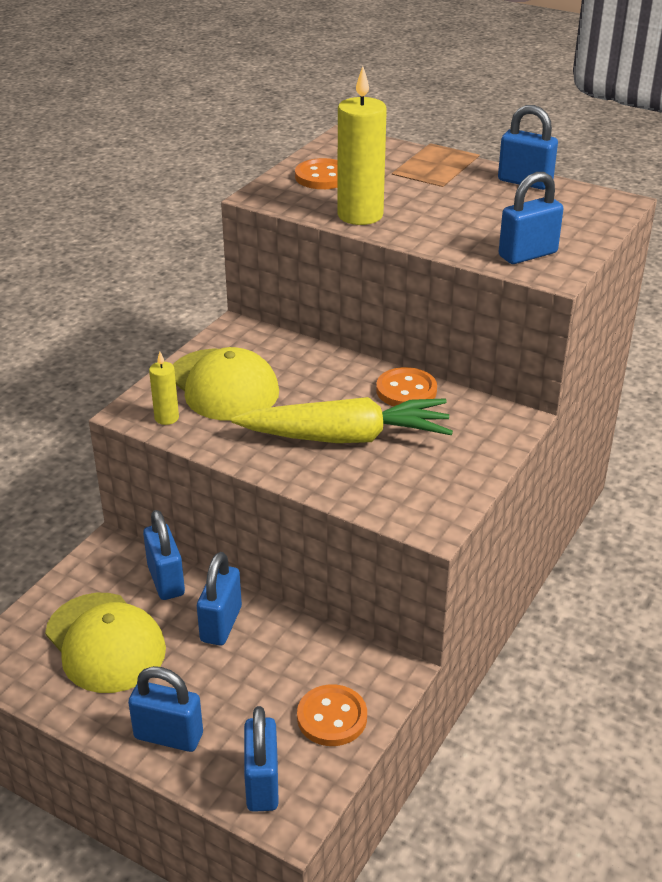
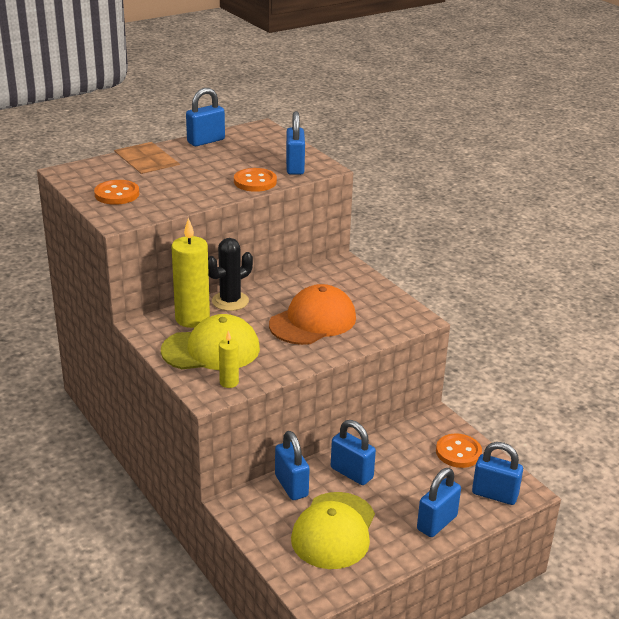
camera: 65 degrees left, 5 degrees down
(105, 642) = (334, 530): yellow cap -> yellow cap turned 120 degrees clockwise
(166, 580) = (291, 486): blue padlock -> blue padlock turned 60 degrees clockwise
(336, 365) = (230, 301): none -> black cactus
(346, 437) = (313, 321): yellow carrot -> orange cap
(360, 215) = (188, 198): yellow candle -> yellow candle (192, 319)
(406, 390) = (282, 286): orange button -> orange button (255, 182)

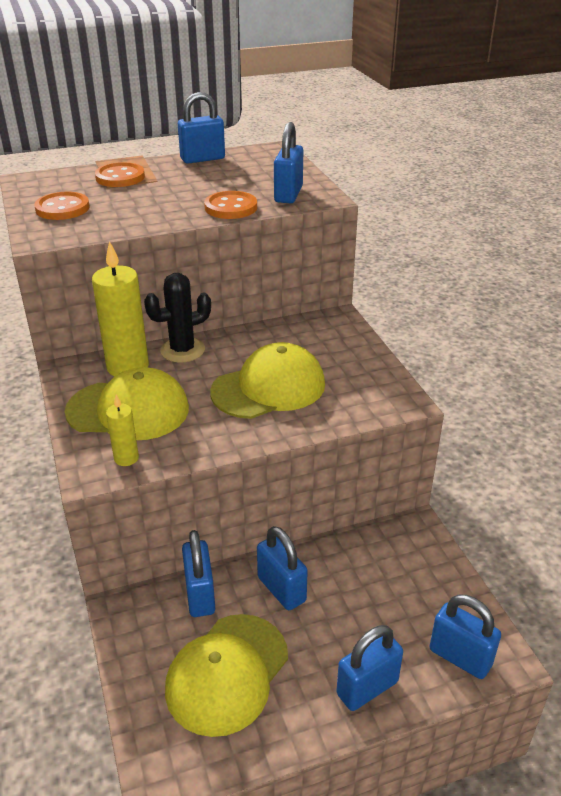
camera: 15 degrees right, 5 degrees up
(313, 321) = (269, 388): orange cap -> yellow cap
(458, 452) = (429, 582): orange button -> orange button (120, 177)

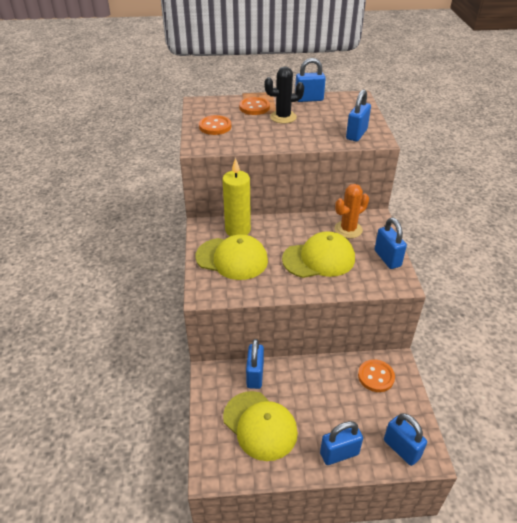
camera: 15 degrees right, 5 degrees up
(126, 458) = (224, 289): yellow candle -> none
(182, 350) = (272, 224): black cactus -> black cactus (283, 117)
(227, 673) = (260, 425): yellow cap -> yellow cap turned 90 degrees counterclockwise
(231, 207) = (317, 139): orange button -> orange button (376, 376)
(281, 589) = (303, 382): blue padlock -> blue padlock (387, 258)
(302, 340) = (348, 229): none -> orange cactus

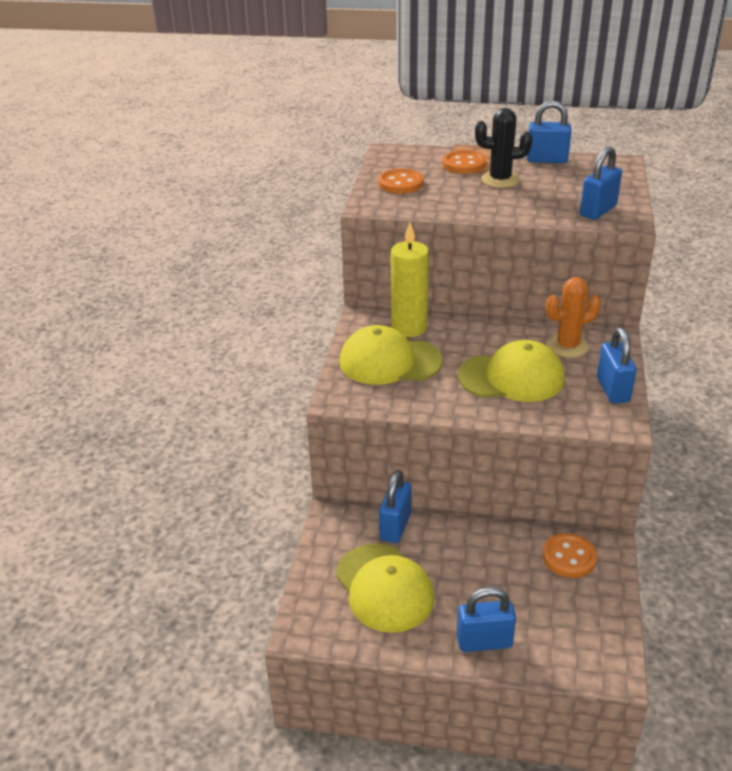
camera: 15 degrees right, 5 degrees down
(232, 259) = (390, 361): yellow cap -> yellow cap turned 150 degrees clockwise
(401, 449) = (576, 653): blue padlock -> none

